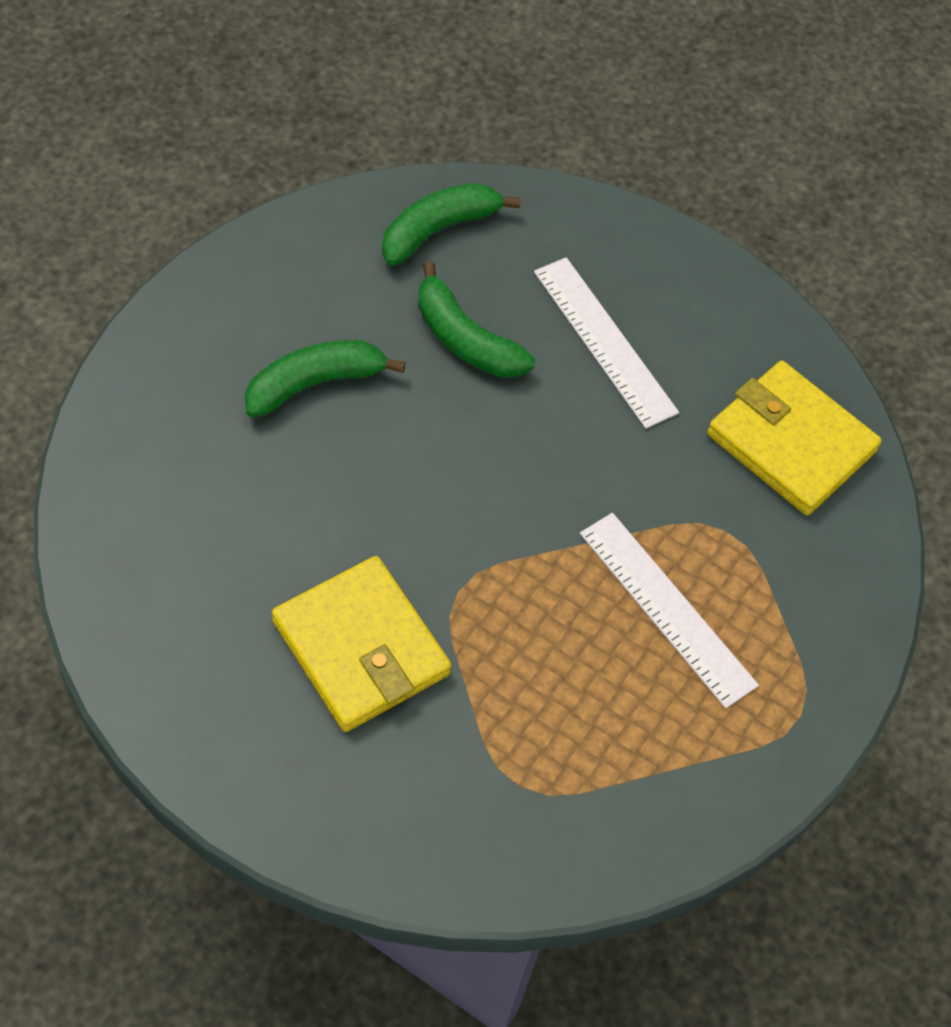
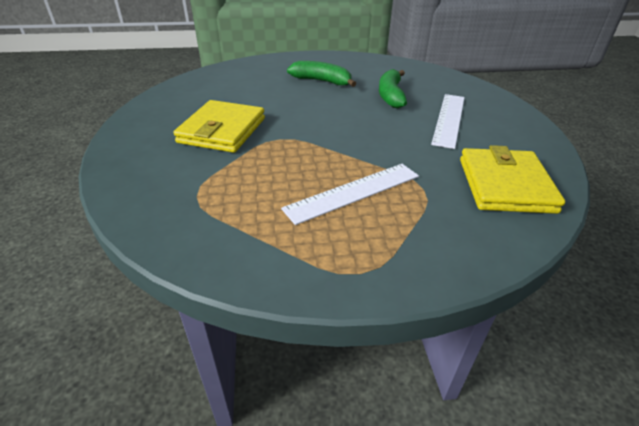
camera: 55 degrees right, 20 degrees down
(438, 230) = (422, 75): green banana -> none
(667, 608) = (353, 192): white ruler -> white ruler turned 45 degrees clockwise

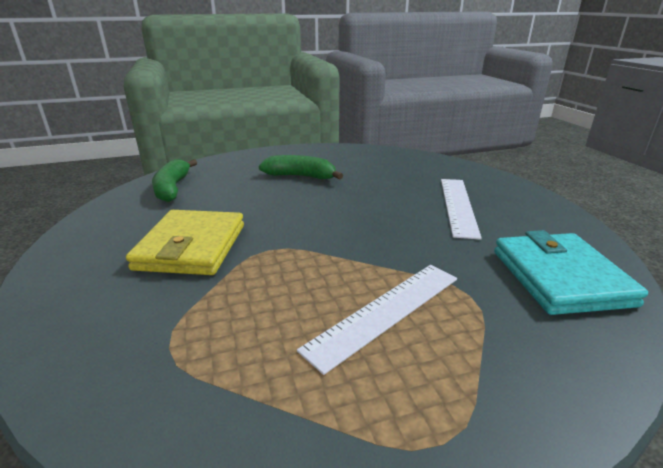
camera: 10 degrees left, 10 degrees down
(390, 95) = (383, 185): green banana -> green banana (172, 188)
(505, 185) = (560, 277): yellow wallet -> turquoise wallet

